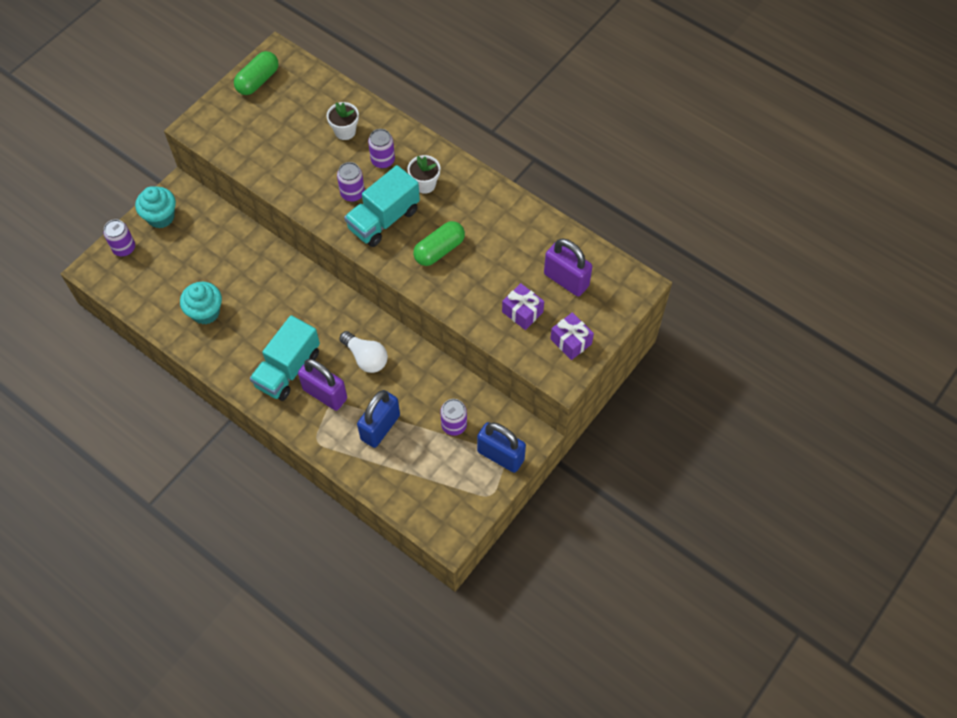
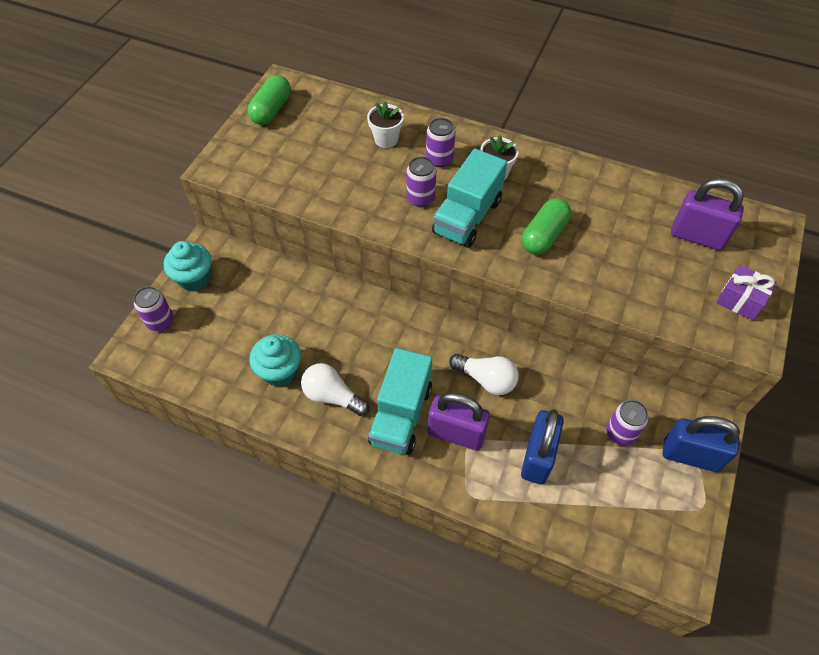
camera: 15 degrees left, 5 degrees down
(240, 342) = (332, 396): none -> white light bulb
(522, 312) = (669, 280): purple gift -> none

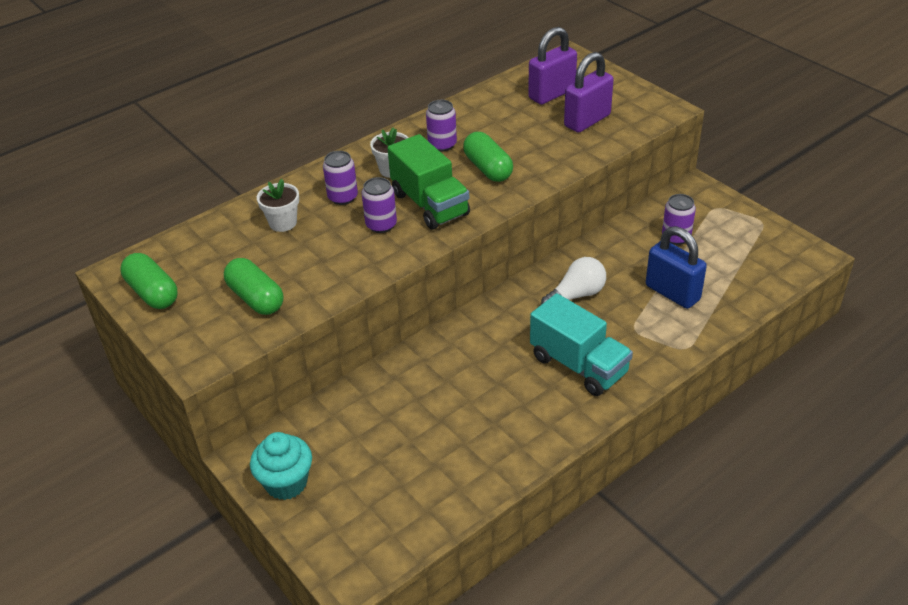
camera: 60 degrees left, 15 degrees down
(160, 321) = (325, 533): purple can -> purple can (442, 145)
(280, 371) = (469, 442): turquoise cupcake -> none
(295, 165) = (256, 298): none -> green capsule
(332, 396) = (527, 409): white light bulb -> none
(456, 433) = (620, 335): purple padlock -> purple padlock (587, 121)
(467, 217) = (430, 204): turquoise truck -> green truck
(690, 455) = (716, 209): blue padlock -> none
(740, 300) = (626, 99): purple gift -> none

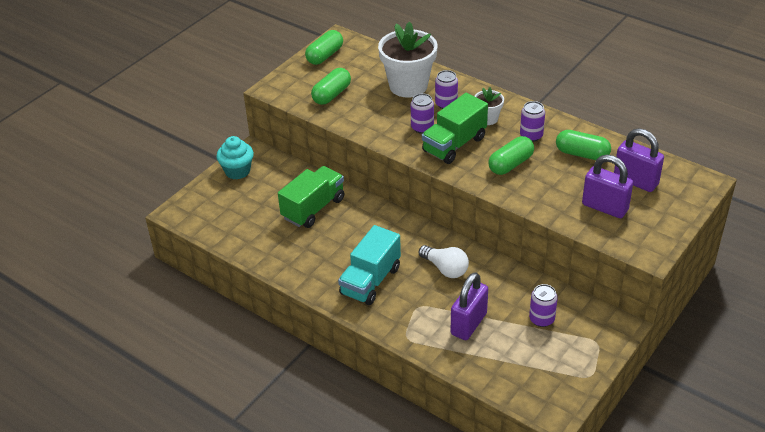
camera: 75 degrees right, 0 degrees up
(283, 223) = (408, 86): white flower pot -> white flower pot, size x2.01
(414, 402) = (313, 208): none -> green truck
(492, 117) = (582, 154): none -> green capsule
(672, 293) = (468, 324): blue padlock -> purple padlock

